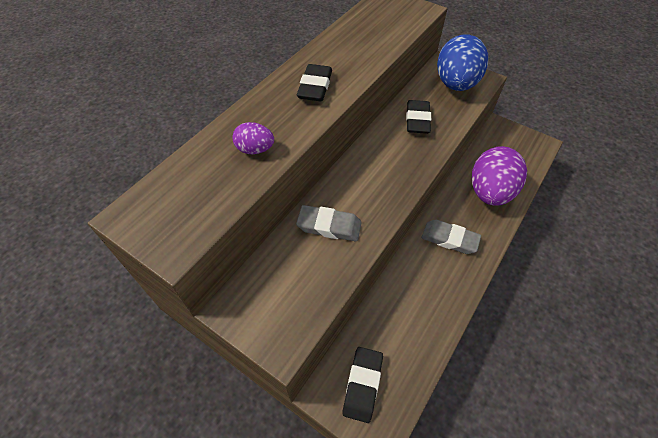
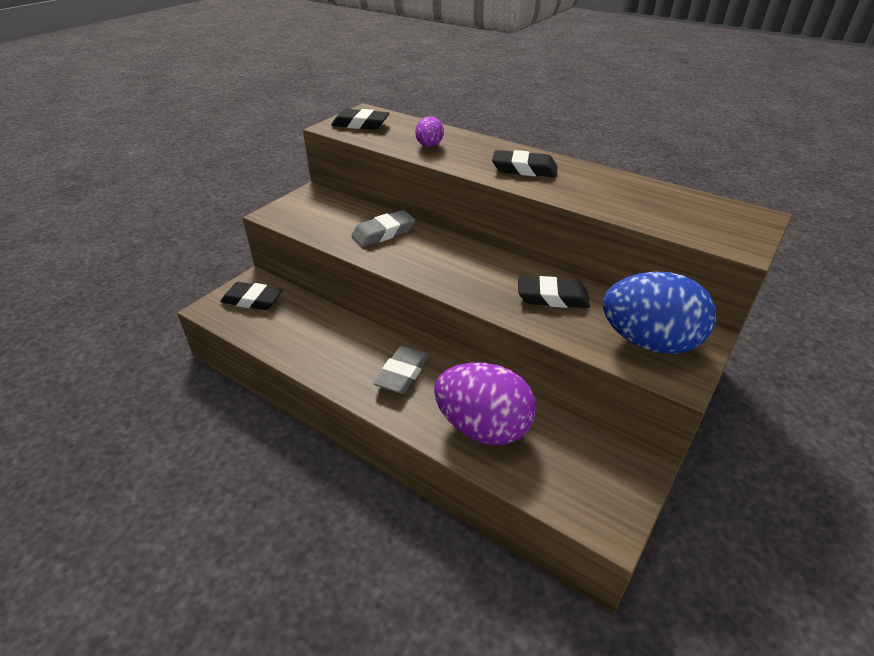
camera: 90 degrees right, 15 degrees down
(175, 216) = (360, 124): none -> black eraser
(329, 226) = (383, 233): grey eraser -> grey eraser turned 45 degrees clockwise

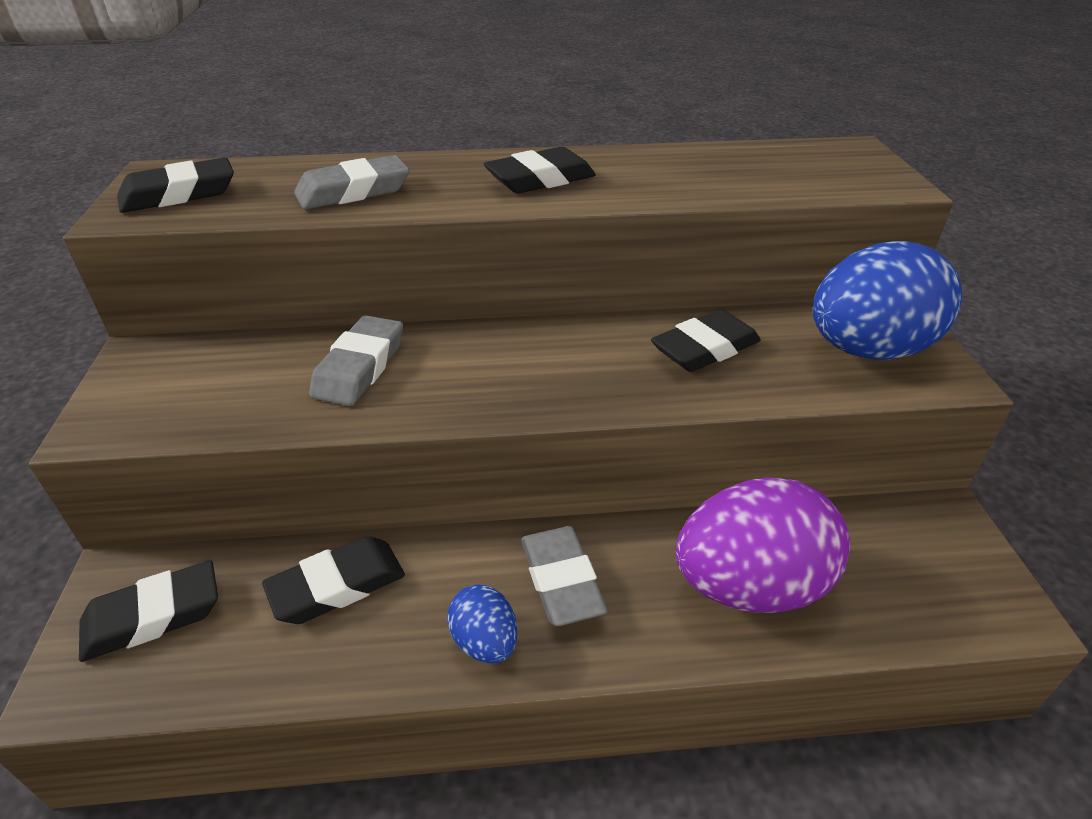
camera: 40 degrees left, 0 degrees up
(318, 325) = (337, 586): none -> black eraser
(347, 376) = (485, 642): none -> blue egg
(429, 146) = (353, 191): purple egg -> grey eraser

